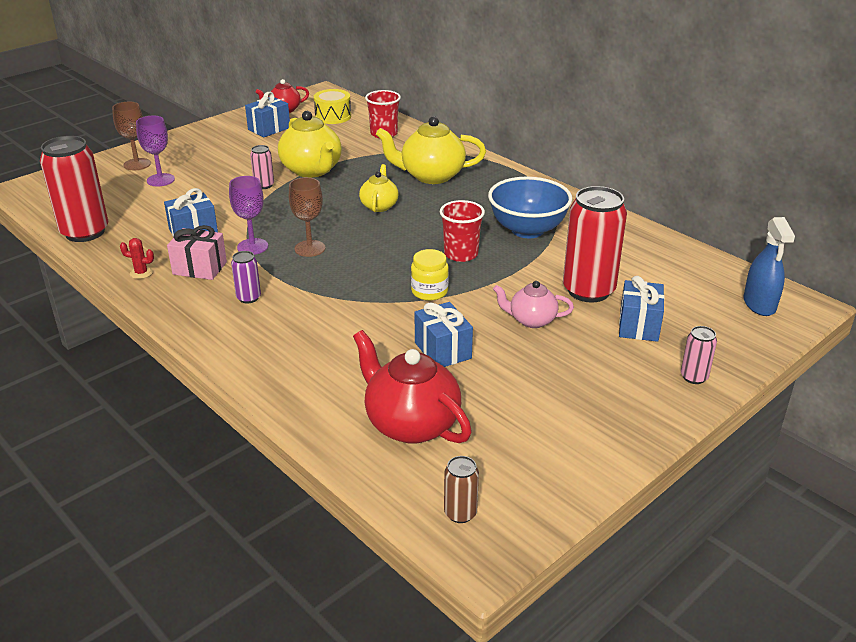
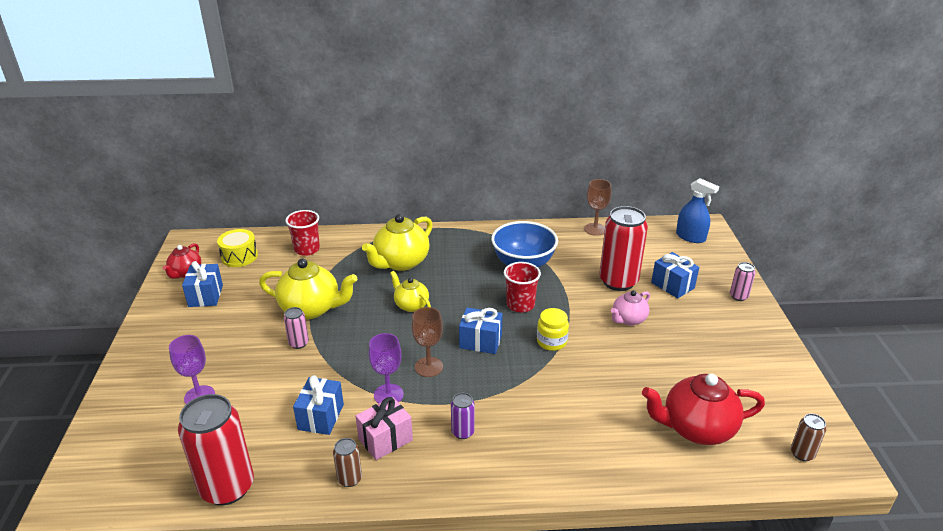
camera: 50 degrees left, 0 degrees up
(137, 164) = (145, 398): brown goblet -> brown goblet (595, 229)
(141, 273) = (350, 479): red cactus -> brown can
(442, 350) = (627, 372): blue gift -> blue gift (480, 341)

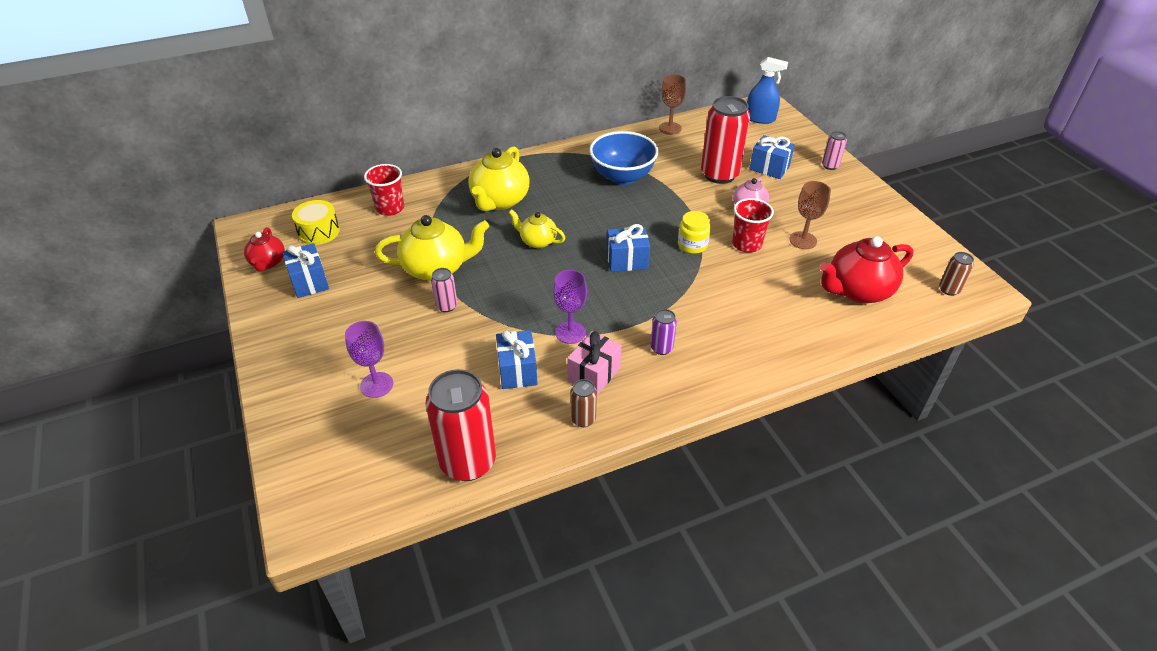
camera: 20 degrees left, 10 degrees up
(428, 367) = (592, 296): brown goblet -> brown goblet (803, 240)
(520, 305) = (643, 217): red cup -> red cup (746, 244)

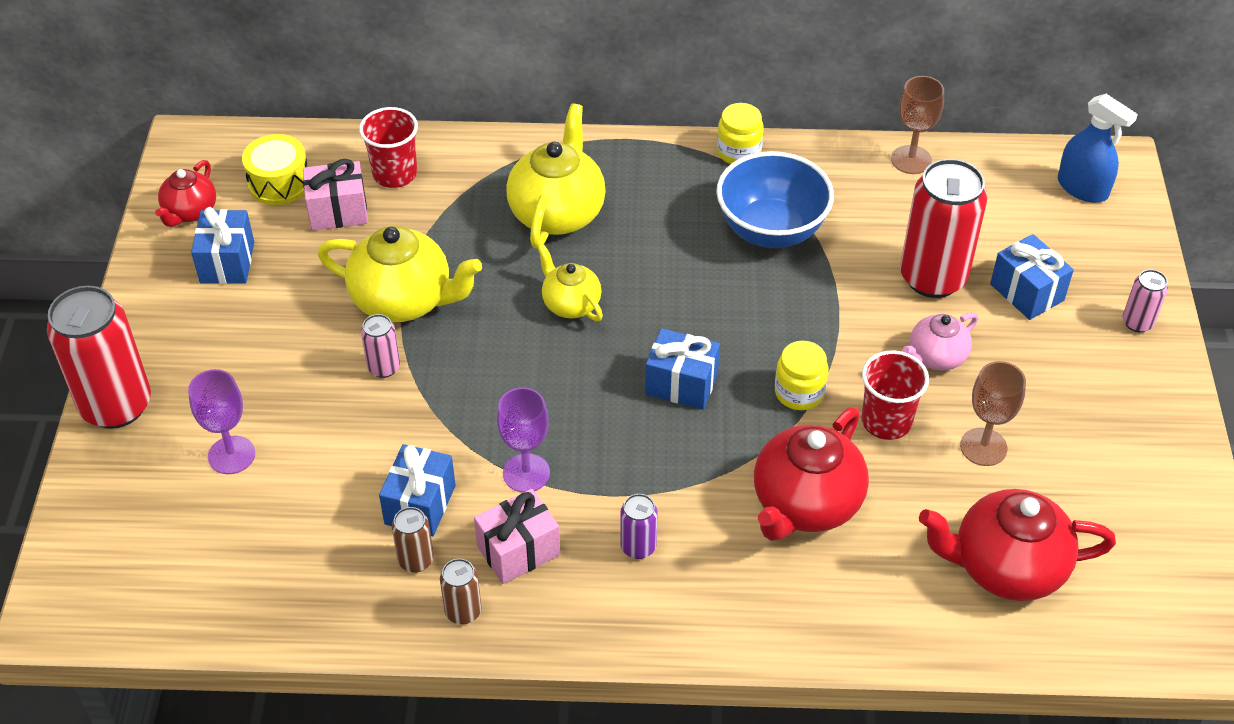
camera: 25 degrees right, 5 degrees up
(366, 236) = (338, 211): none -> pink gift
(468, 462) = (283, 611): red can -> red can (116, 405)
(499, 201) = (557, 213): yellow teapot -> yellow teapot turned 150 degrees clockwise
(580, 147) = (738, 152): none -> yellow jar
(735, 296) = (805, 504): none -> red teapot
(949, 290) = (1162, 622): brown can -> brown can (416, 560)

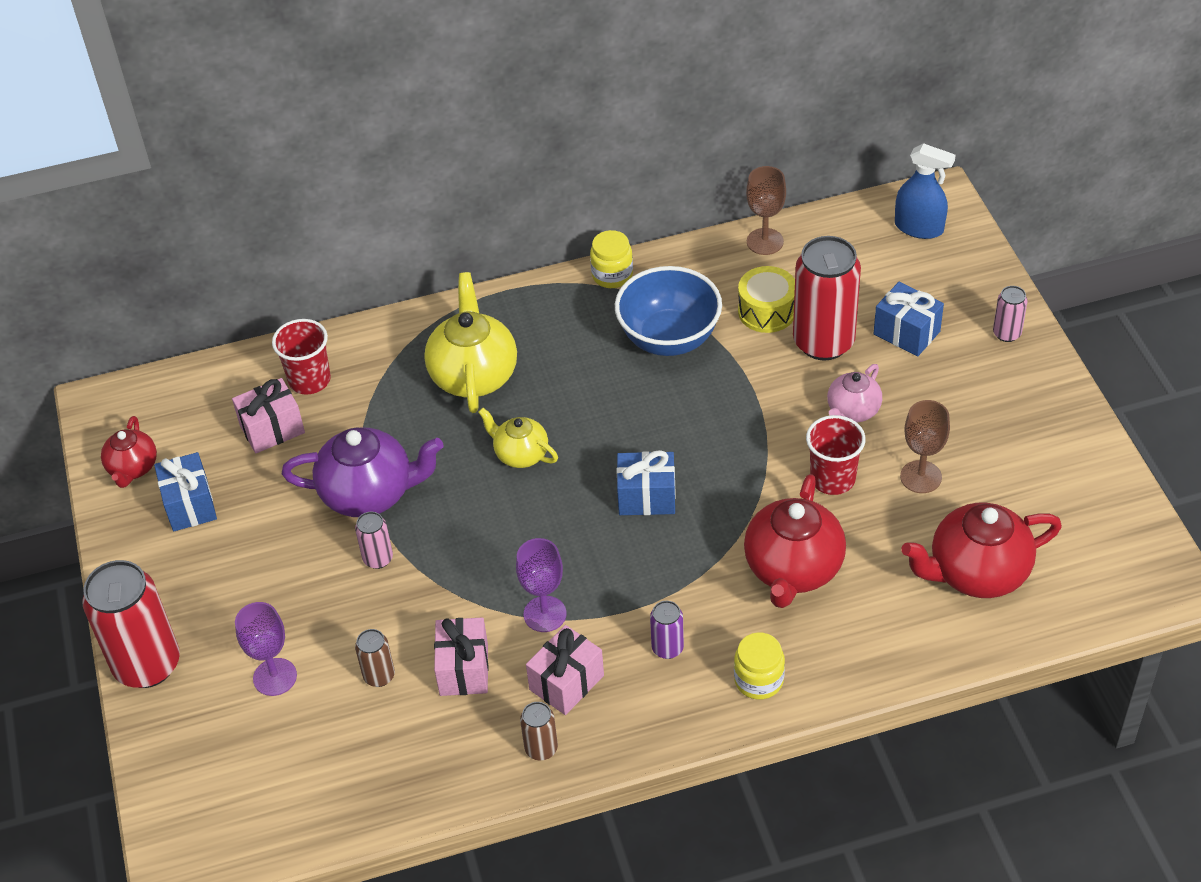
camera: 15 degrees left, 0 degrees up
(279, 183) = (205, 418): yellow drum -> yellow drum (767, 311)
(403, 300) = (369, 493): yellow teapot -> purple teapot
(416, 560) = (481, 718): brown can -> brown can (379, 676)
(420, 505) = (464, 669): blue gift -> pink gift
(799, 392) = (750, 475): yellow jar -> yellow jar (758, 680)

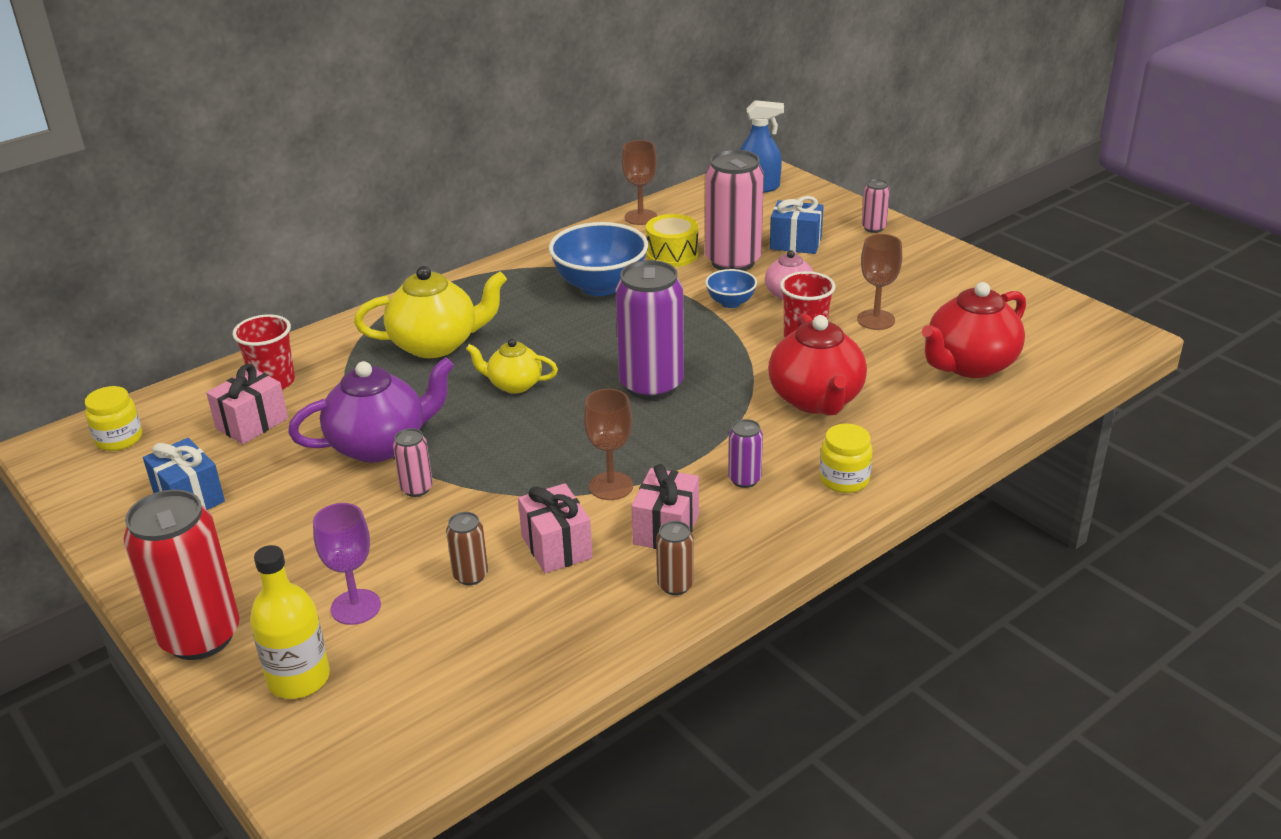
camera: 25 degrees left, 15 degrees down
(133, 468) = (110, 486): red teapot -> none
(204, 736) = (298, 679): none -> yellow bottle
(474, 375) = (436, 344): yellow teapot -> yellow teapot turned 105 degrees clockwise
(545, 614) = (611, 486): purple goblet -> brown goblet
(612, 275) = (523, 260): yellow jar -> yellow jar (119, 439)
(646, 497) = (651, 385): blue gift -> purple can
(786, 404) = (730, 302): none -> blue bowl
(823, 342) = (733, 261): red can -> pink can

